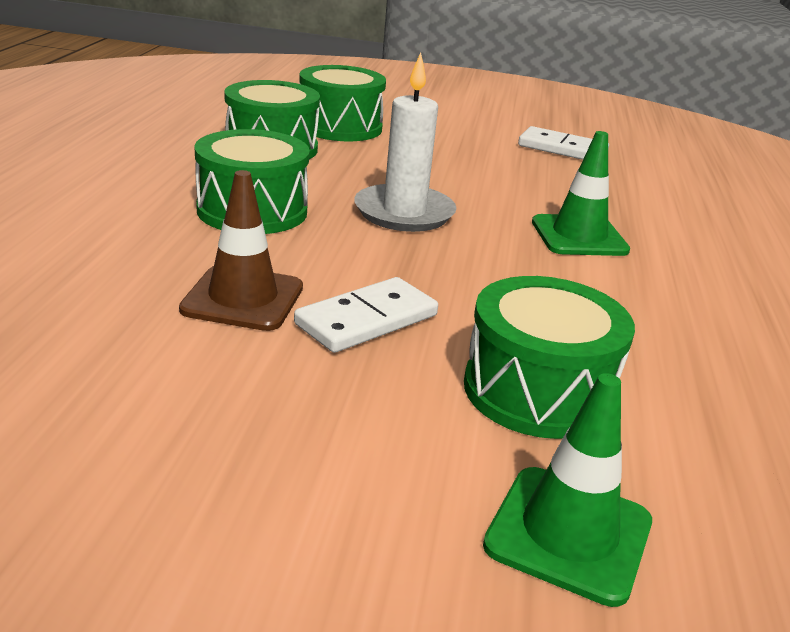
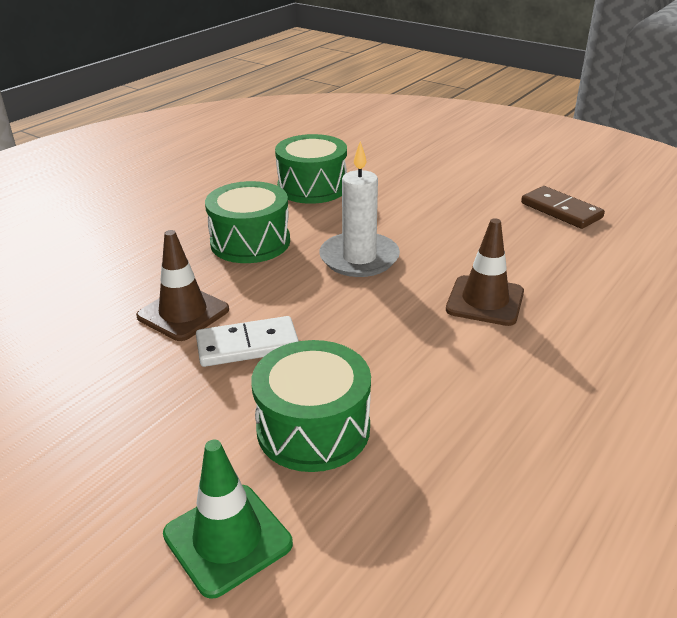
camera: 30 degrees right, 5 degrees up
(340, 127) = (382, 172): green drum -> none
(562, 149) = (561, 210): white domino -> brown domino
(579, 236) = (485, 301): green traffic cone -> brown traffic cone

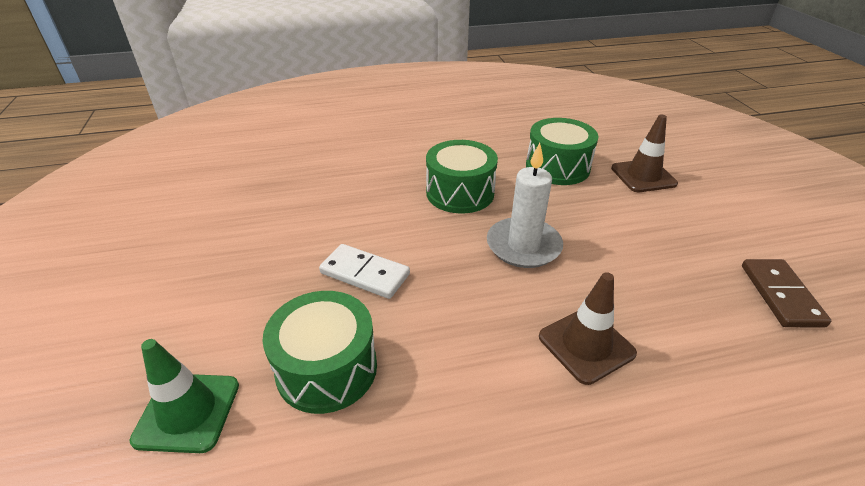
camera: 40 degrees right, 5 degrees up
(183, 313) = (356, 226): brown traffic cone -> brown traffic cone (643, 176)

